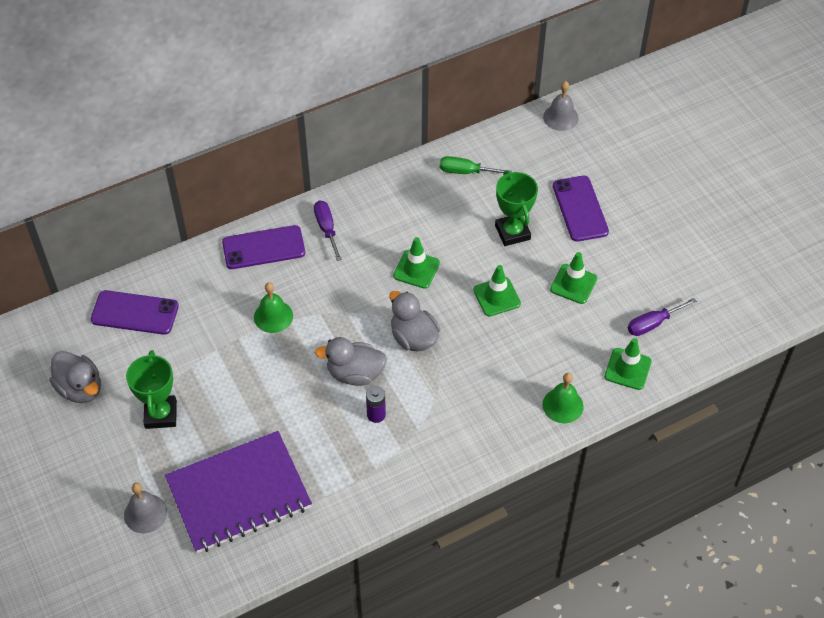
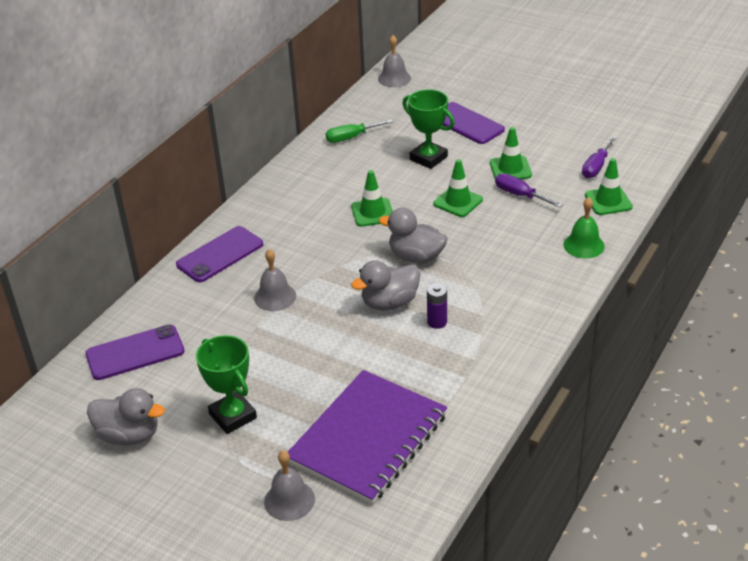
camera: 30 degrees left, 15 degrees down
(273, 316) = (275, 297): green bell -> grey bell
(327, 229) = (266, 219): purple screwdriver -> purple screwdriver (520, 195)

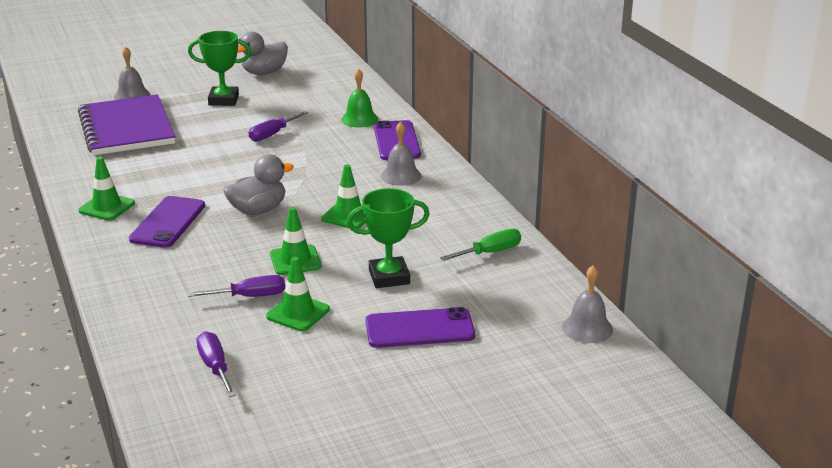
camera: 125 degrees right, 10 degrees down
(135, 353) = (335, 90): purple phone -> purple phone (168, 222)
(275, 297) = (311, 144): grey bell -> grey bell (401, 176)
(279, 331) = (272, 134): none -> purple screwdriver
(351, 137) = (490, 252): green screwdriver -> green screwdriver turned 45 degrees clockwise
(389, 303) = (227, 179): grey duck -> none
(437, 322) = (174, 188): purple battery -> none
(584, 245) = (129, 291): green bell -> green bell (359, 119)
(608, 201) = (156, 340): green traffic cone -> green traffic cone (107, 207)

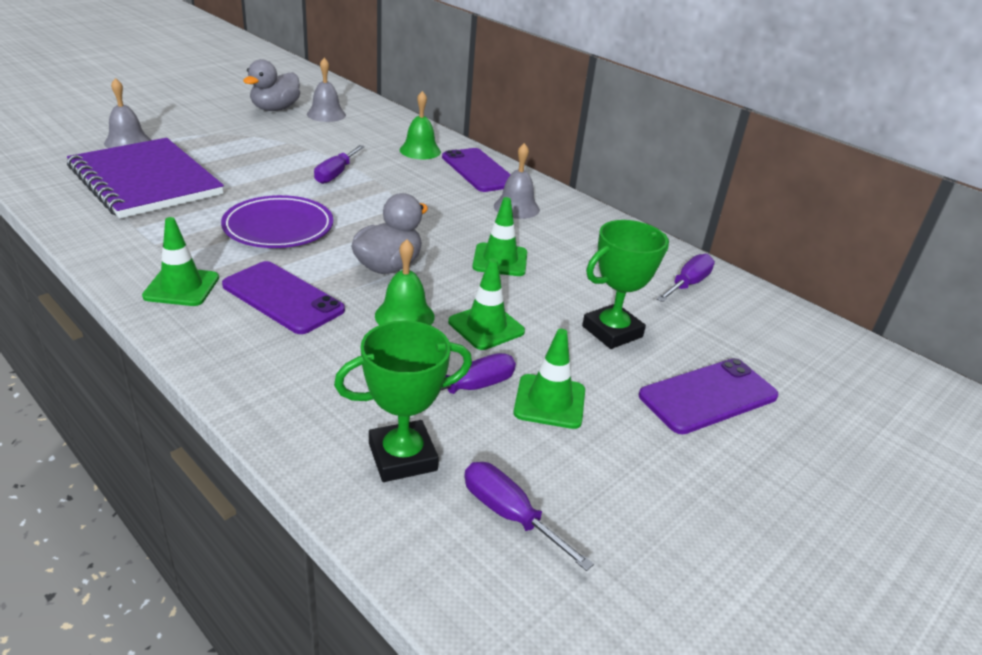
camera: 25 degrees left, 5 degrees up
(168, 222) = (283, 298): purple phone -> purple phone turned 45 degrees counterclockwise
(199, 173) = (278, 227): none -> purple plate
(223, 100) = (249, 140): green trophy -> green trophy (402, 457)
(242, 245) = (404, 316): none -> green bell
(490, 252) = (688, 284): green screwdriver -> purple screwdriver
(587, 328) = (869, 360): grey bell -> grey bell (326, 114)

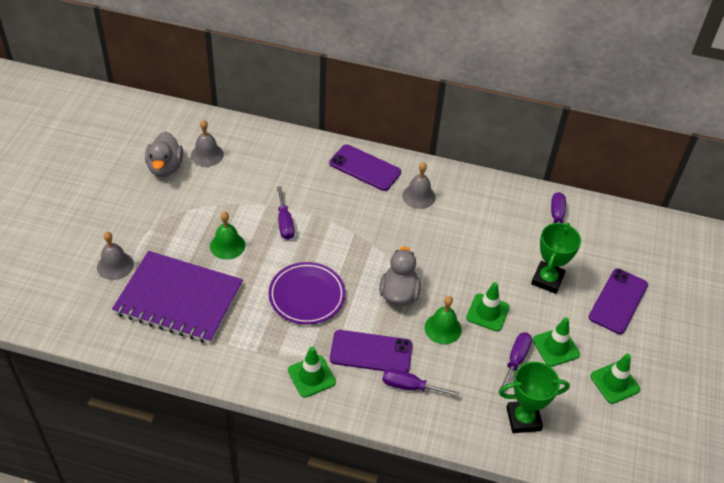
camera: 30 degrees left, 15 degrees up
(402, 457) = (523, 419): green trophy -> green trophy turned 45 degrees clockwise
(420, 151) = (310, 165): green bell -> green bell (227, 245)
(500, 260) = (450, 253): green traffic cone -> green traffic cone (614, 383)
(509, 515) = (589, 422): purple screwdriver -> purple screwdriver (410, 386)

